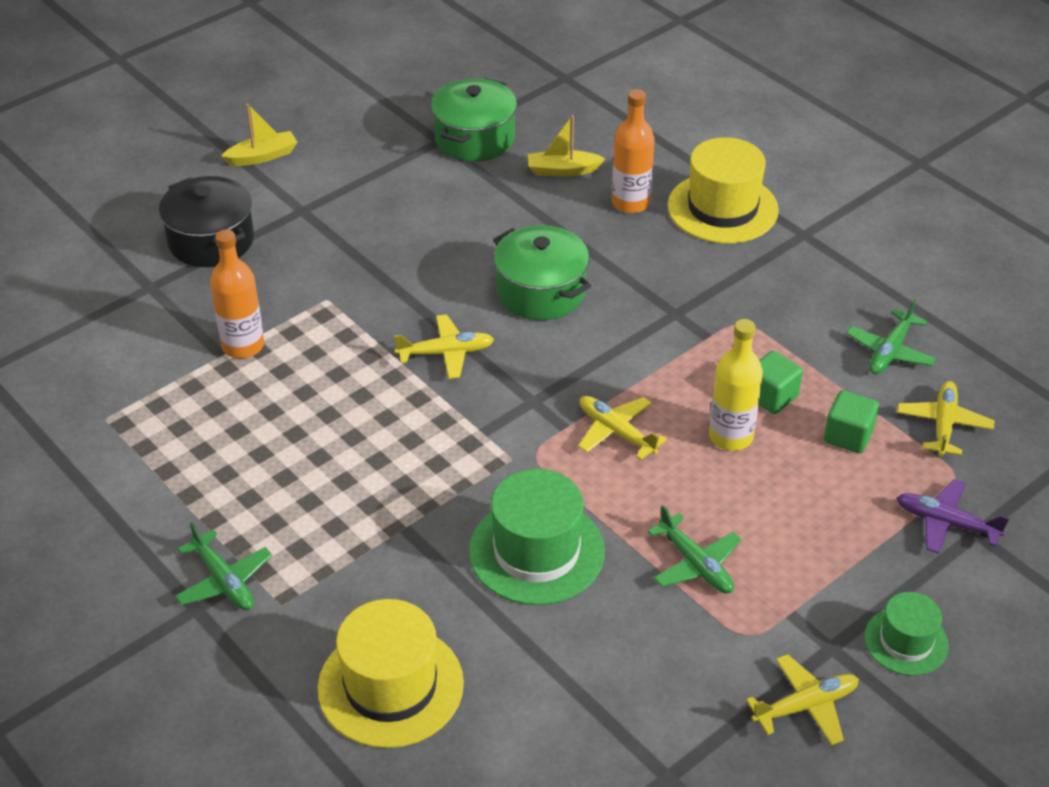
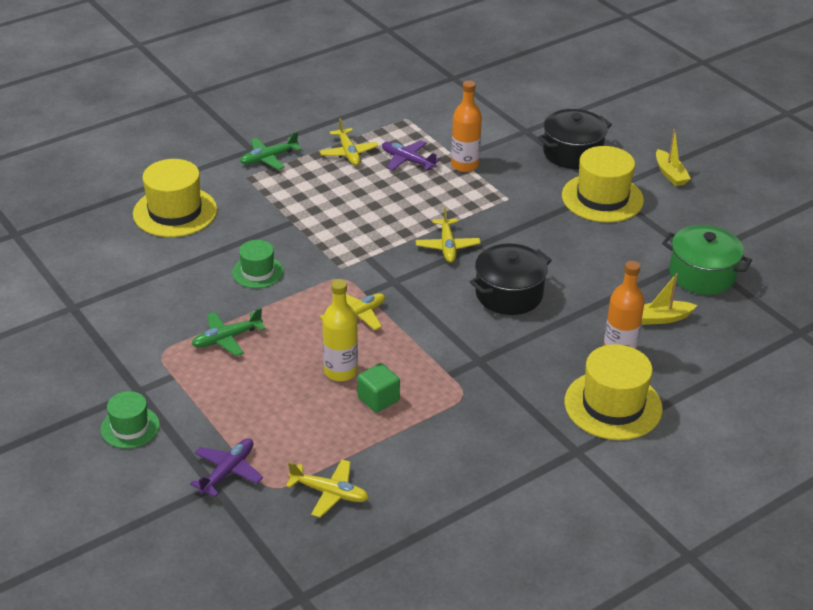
camera: 95 degrees right, 5 degrees down
(231, 408) = (407, 161): none -> purple plane
(320, 214) = (602, 198): none -> yellow hat
(536, 551) = (257, 272): green hat -> green hat, size x0.58
(541, 292) = (509, 294): green pot -> black pot
(562, 170) = (662, 318): yellow boat -> yellow boat turned 105 degrees counterclockwise
(805, 706) = (98, 371): yellow plane -> yellow plane (348, 153)
(848, 436) = (328, 434): green cube -> none
(890, 351) = (420, 478): green plane -> none

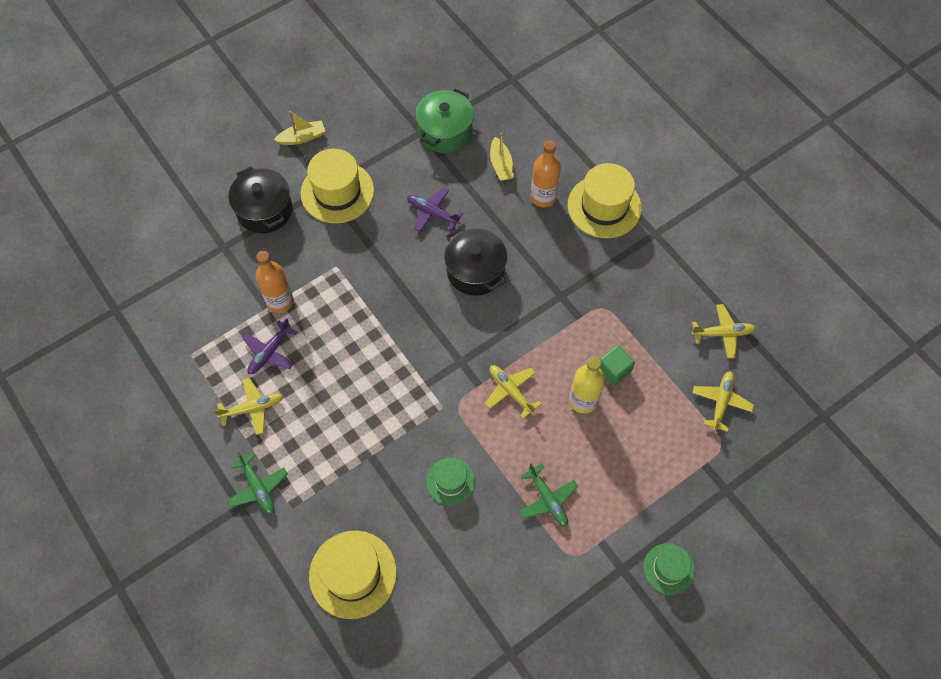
camera: 90 degrees left, 25 degrees up
(228, 471) = (709, 481): purple plane -> purple plane (432, 213)
(447, 246) = (409, 317): yellow plane -> yellow plane (722, 333)

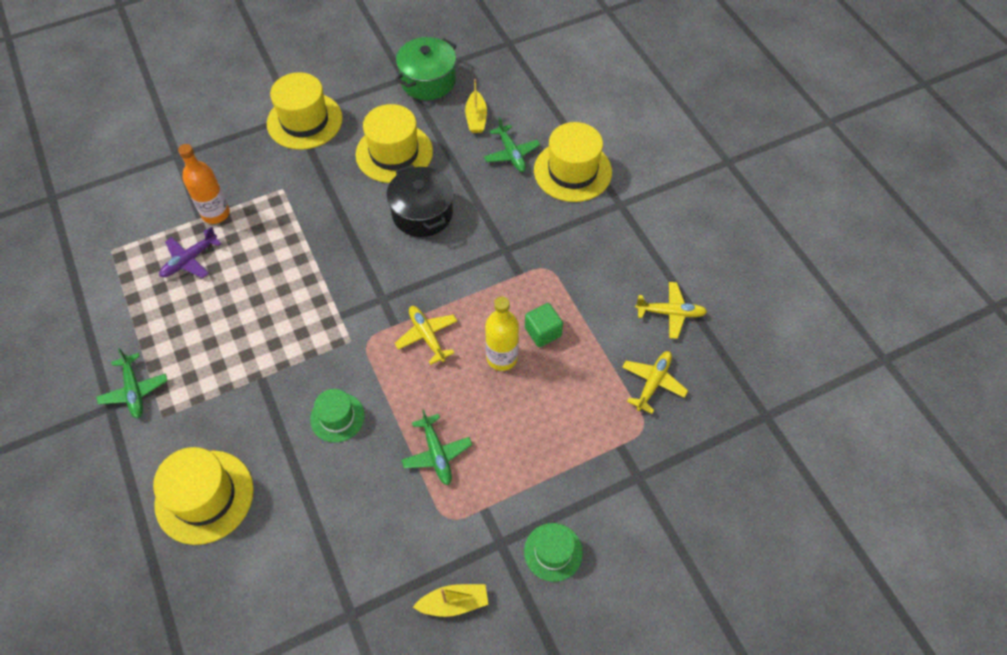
camera: 10 degrees right, 5 degrees down
(252, 408) = (155, 311): yellow plane -> none
(264, 210) = (228, 128): black pot -> none
(302, 137) = (285, 68): yellow boat -> yellow boat (454, 603)
(432, 213) = (394, 153): purple plane -> yellow hat
(543, 197) = (511, 154): orange bottle -> green plane

